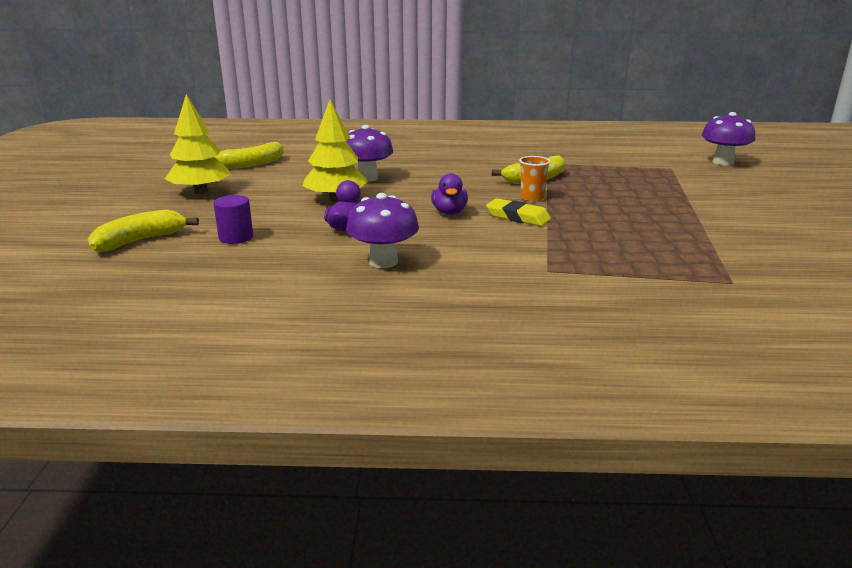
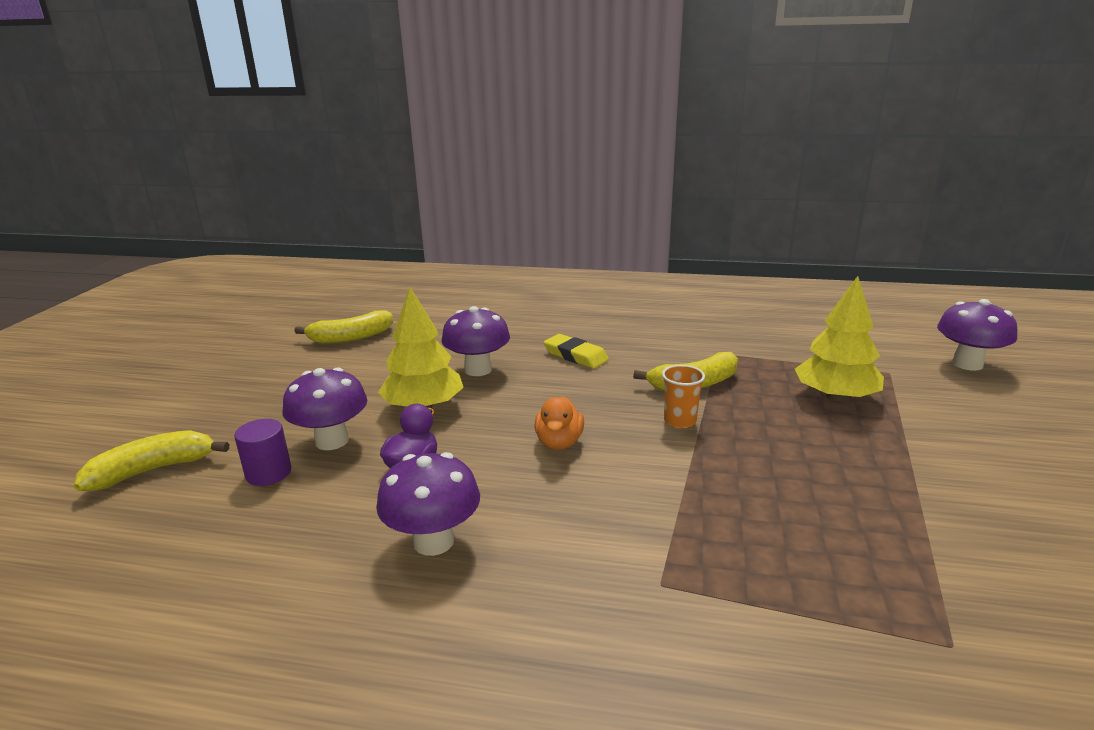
camera: 10 degrees right, 0 degrees up
(200, 191) = (270, 383): yellow tree -> yellow tree (835, 396)
(274, 219) = (332, 441): none -> purple mushroom
(449, 212) = (559, 442): purple duck -> orange duck
(518, 217) = (649, 459): yellow eraser -> yellow eraser (575, 356)

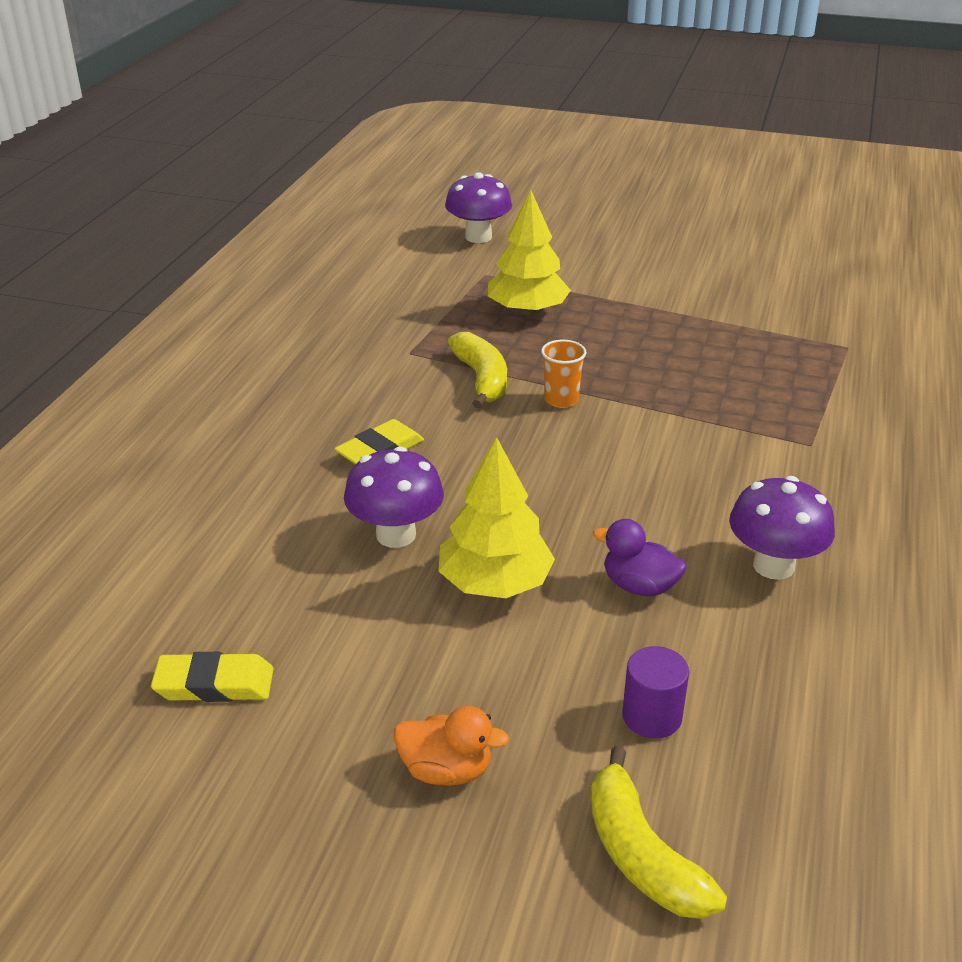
camera: 85 degrees left, 10 degrees up
(332, 441) = (575, 664): purple mushroom -> none
(351, 338) = (214, 684): yellow banana -> yellow eraser
(559, 442) = (597, 478): orange duck -> orange duck (446, 770)

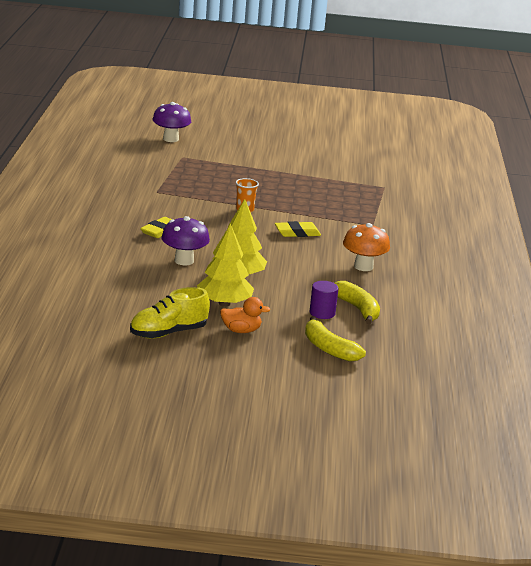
camera: 15 degrees left, 10 degrees down
(214, 684) = (125, 310): yellow eraser -> yellow eraser (297, 233)
(276, 769) = (168, 333): none -> yellow shoe
(482, 379) = (200, 202): yellow banana -> yellow banana (358, 309)
(527, 310) = (212, 173): yellow tree -> yellow tree (224, 303)
(639, 586) = (305, 275): purple duck -> none
(773, 566) = (363, 267): purple mushroom -> orange mushroom

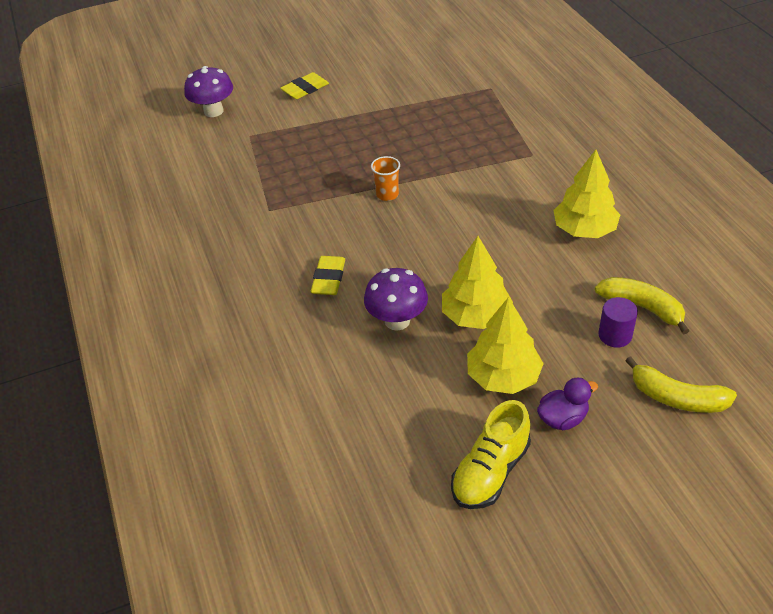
camera: 20 degrees left, 20 degrees up
(241, 330) = (562, 418): orange duck -> purple duck
(297, 233) = (472, 206): yellow eraser -> yellow eraser (305, 89)
(363, 267) = (584, 230): orange mushroom -> yellow tree

